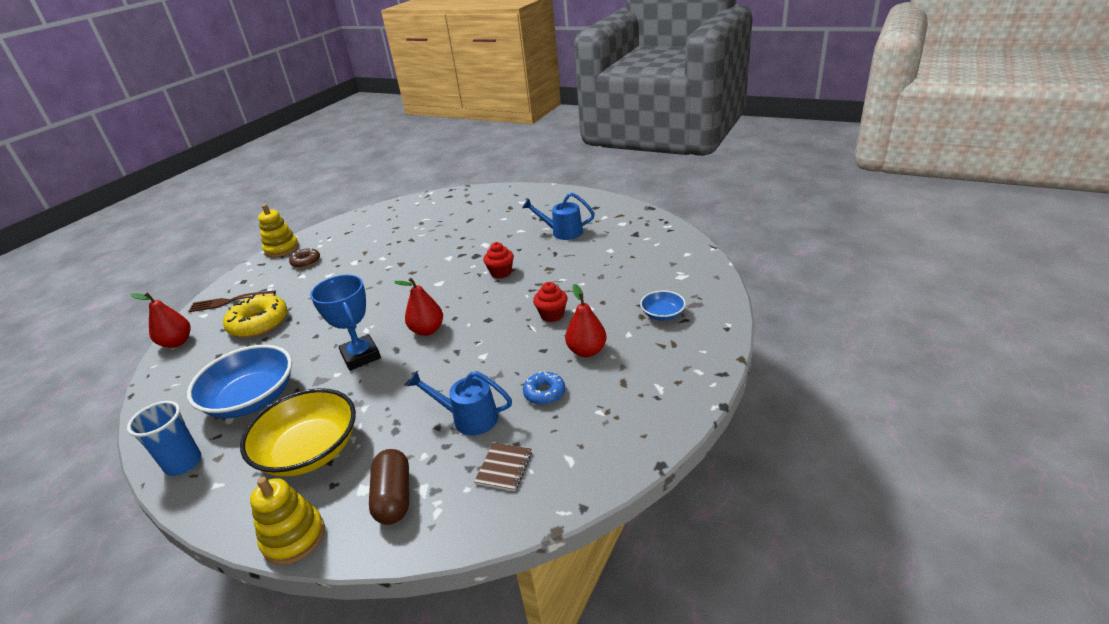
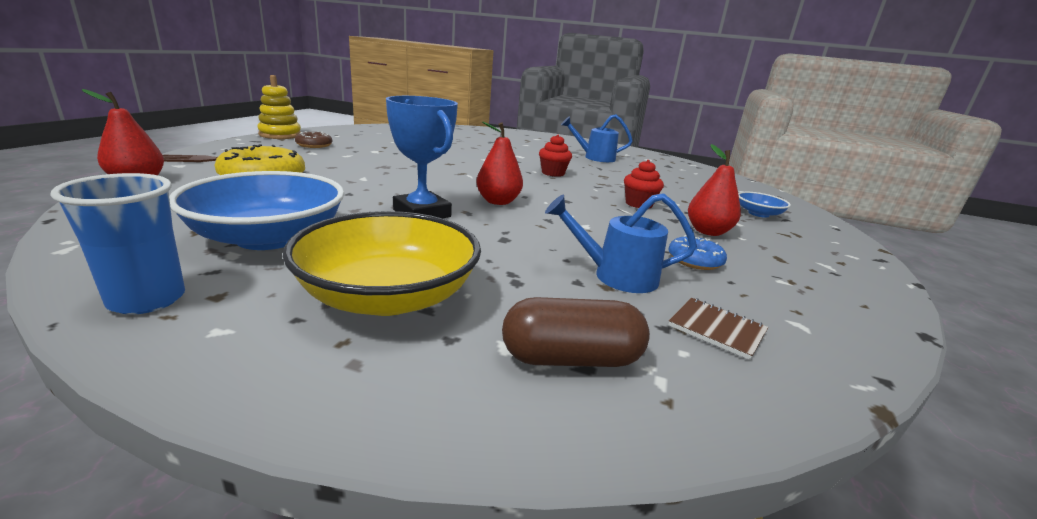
camera: 15 degrees left, 10 degrees down
(294, 537) = (409, 416): yellow stacking toy -> none
(394, 497) = (571, 359): brown capsule -> brown capsule turned 75 degrees counterclockwise
(504, 467) = (717, 329): brown notebook -> brown notebook turned 60 degrees counterclockwise

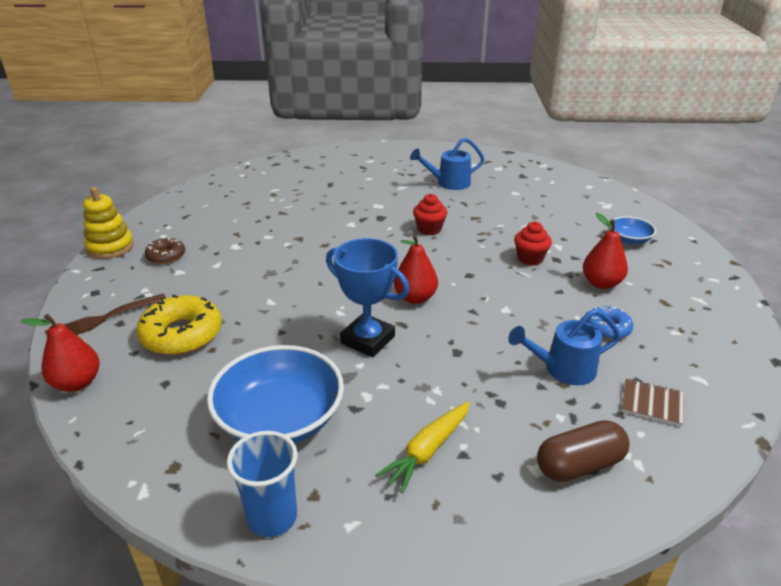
camera: 15 degrees left, 10 degrees up
(388, 296) = (427, 451): yellow bowl -> yellow carrot

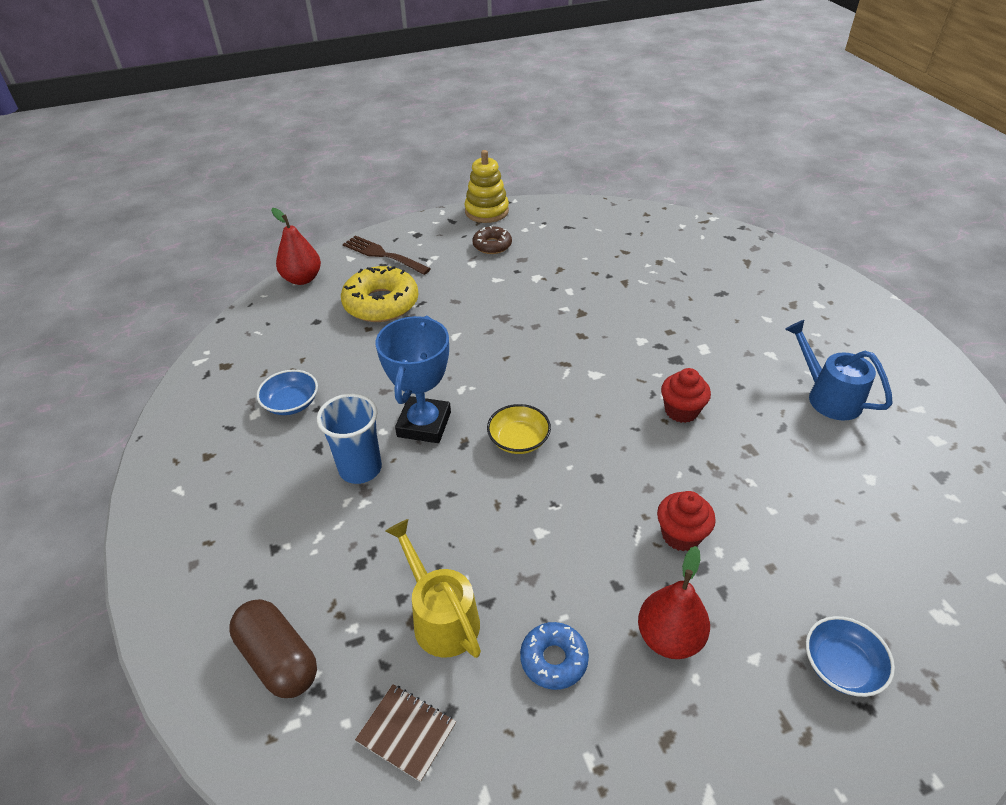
camera: 70 degrees right, 10 degrees up
(272, 517) = (181, 439): blue cup -> blue cup (360, 468)
(280, 419) = (291, 403): blue bowl -> blue bowl, size x0.49
(415, 298) = (518, 440): red pear -> yellow bowl
(427, 451) = (273, 518): yellow carrot -> none
(562, 369) = (440, 616): blue watering can -> yellow watering can
(652, 403) = (406, 733): brown notebook -> brown notebook turned 60 degrees counterclockwise

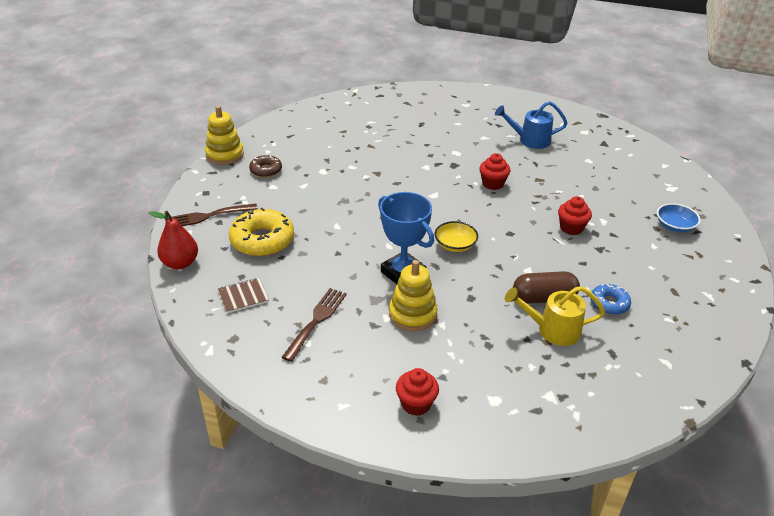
camera: 55 degrees left, 5 degrees down
(215, 547) = (416, 404): none -> red cupcake
(278, 659) = (528, 405): brown capsule -> brown capsule (543, 298)
(291, 403) = (316, 321): blue bowl -> brown fork
(360, 468) = (412, 314): blue cup -> yellow stacking toy
(406, 733) = (613, 372): brown notebook -> brown notebook (243, 296)
(669, 637) = (625, 263): red pear -> none

